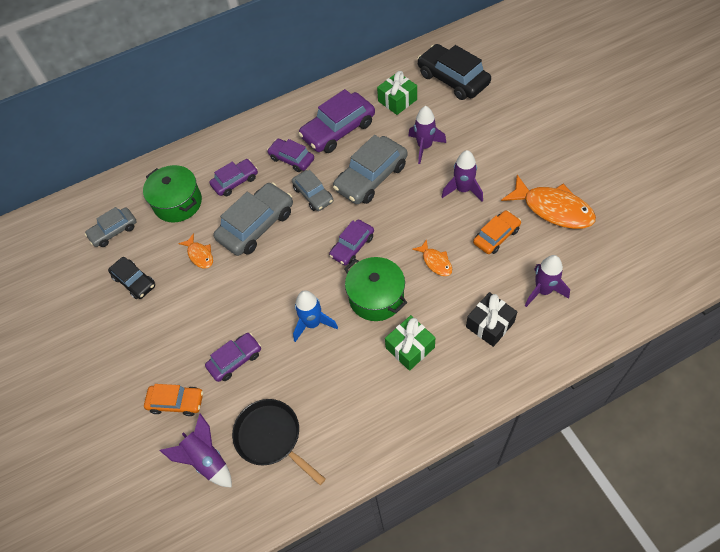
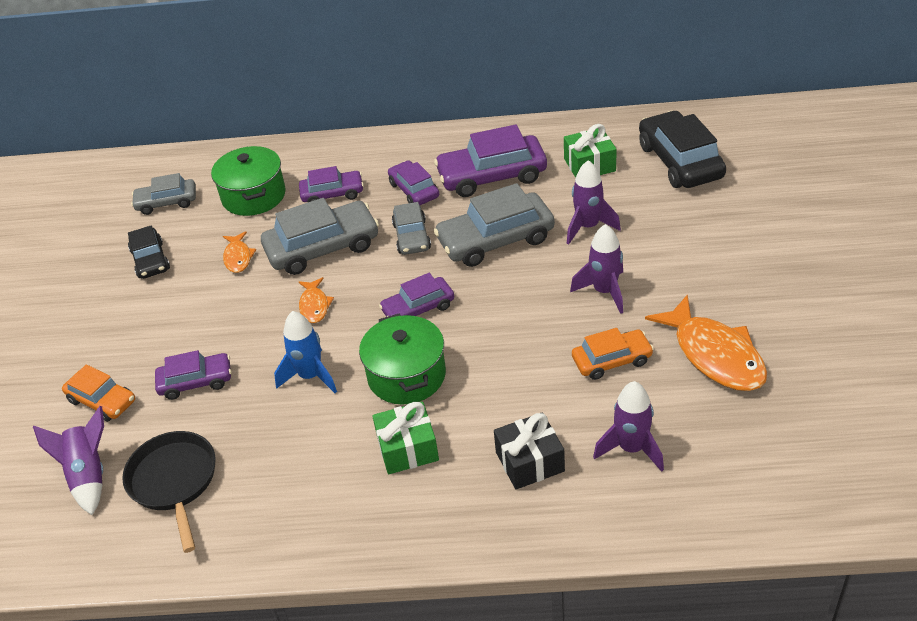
camera: 25 degrees right, 15 degrees down
(435, 262) = (510, 362): orange fish -> orange fish (314, 305)

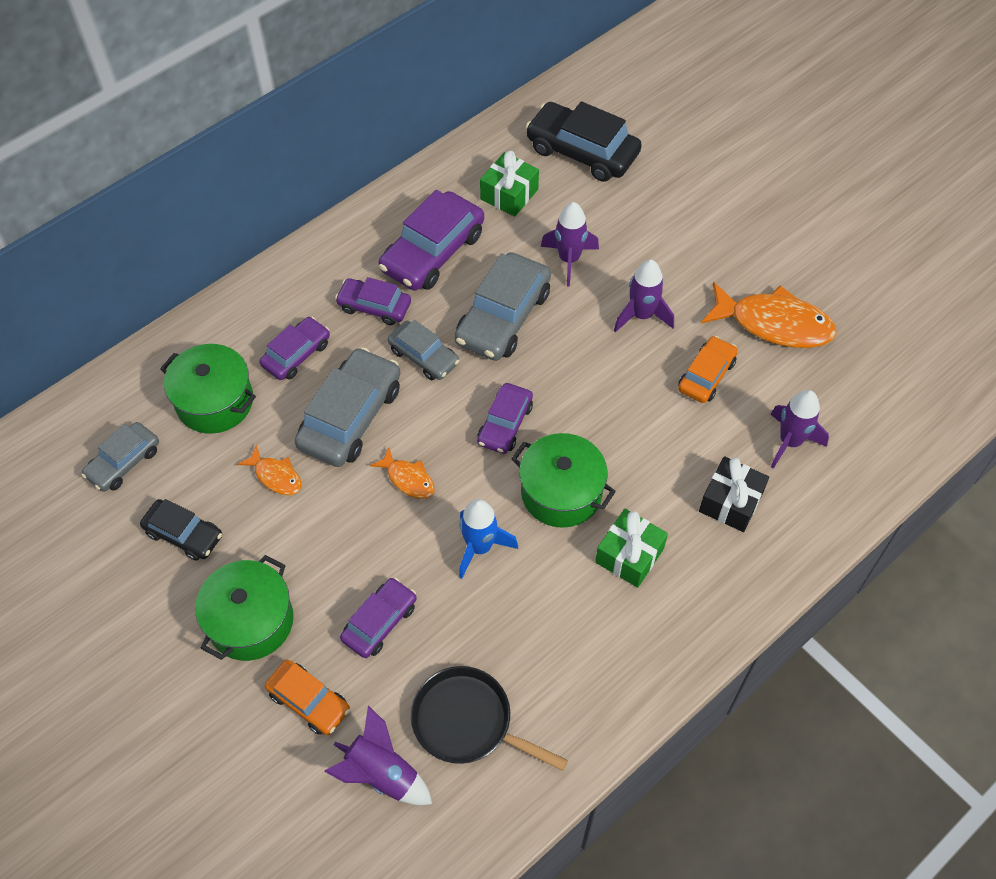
camera: 45 degrees left, 15 degrees up
(102, 401) = (309, 701): orange car -> orange car turned 45 degrees clockwise
(127, 332) = (251, 621): none -> green pot

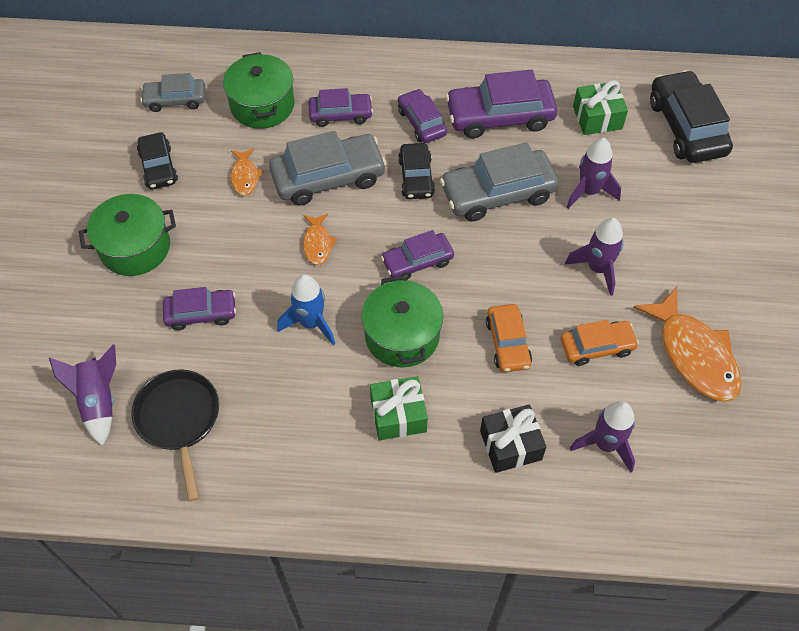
camera: 45 degrees right, 0 degrees up
(309, 701) = (111, 322): orange car -> orange car (508, 343)
(424, 356) = (416, 177): grey car -> black car

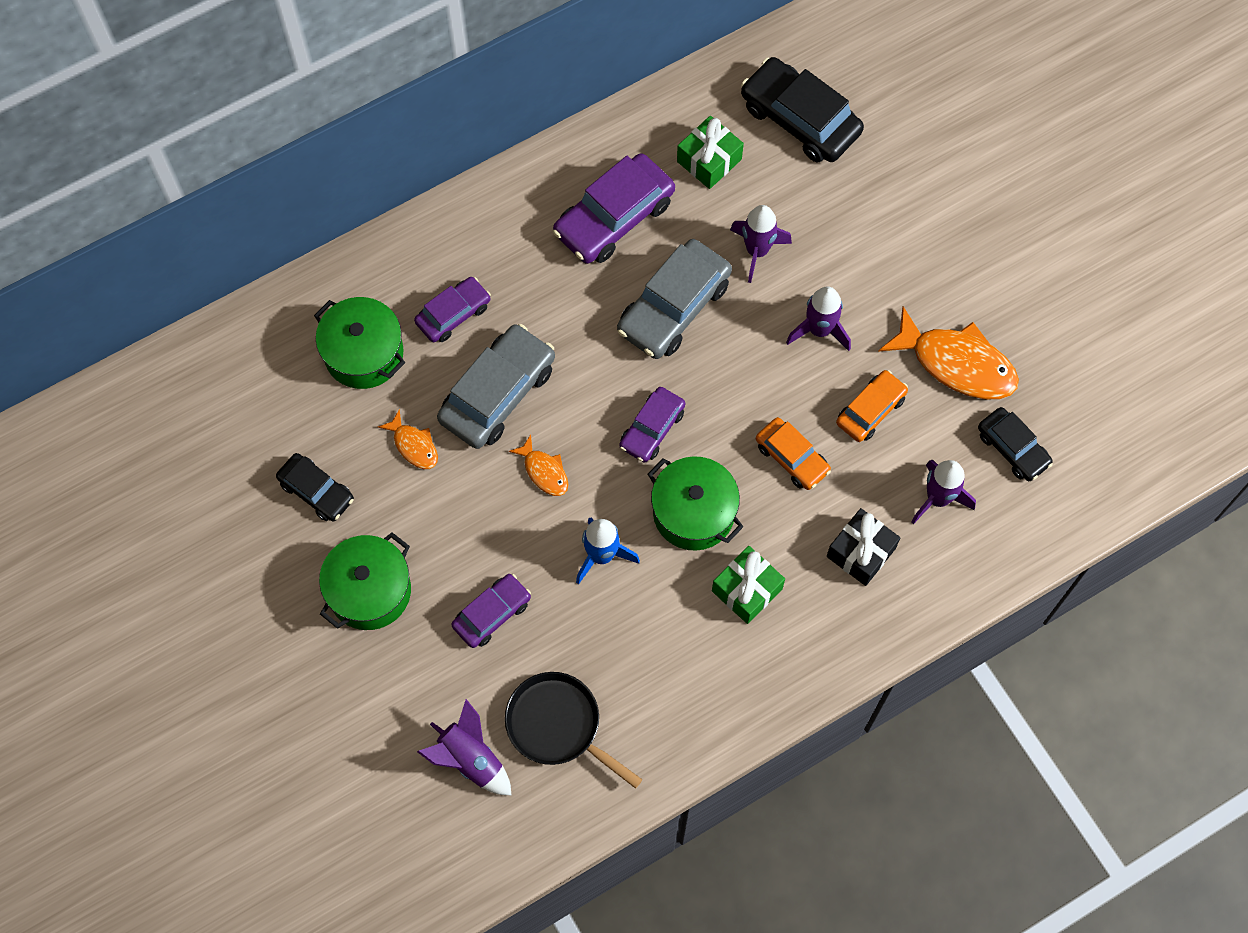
camera: 35 degrees left, 10 degrees up
(175, 100) = (266, 404): grey car -> none
(416, 177) = (583, 338): black car -> black car (1013, 448)
(421, 122) = (542, 272): purple car -> none

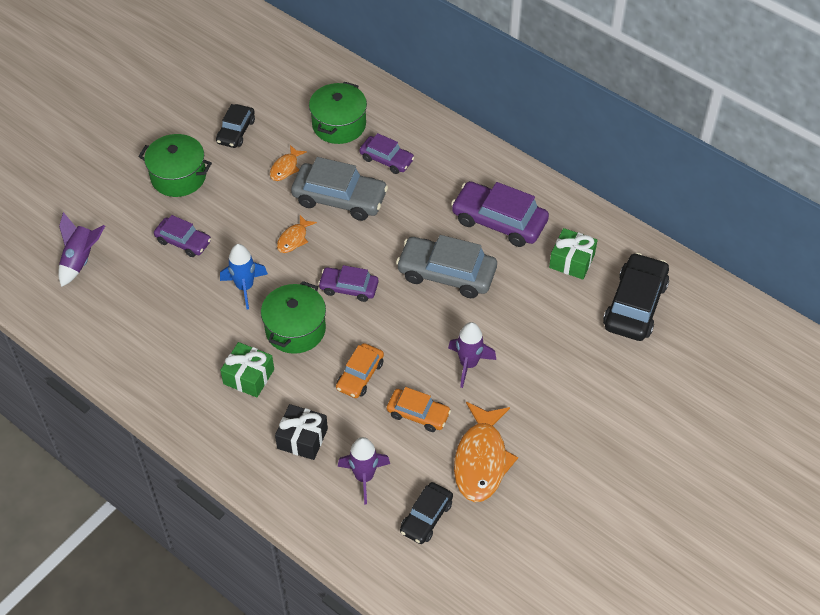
camera: 70 degrees right, 15 degrees down
(558, 726) = (116, 299): black pan -> none
(757, 251) = (514, 309): purple rocket -> none

